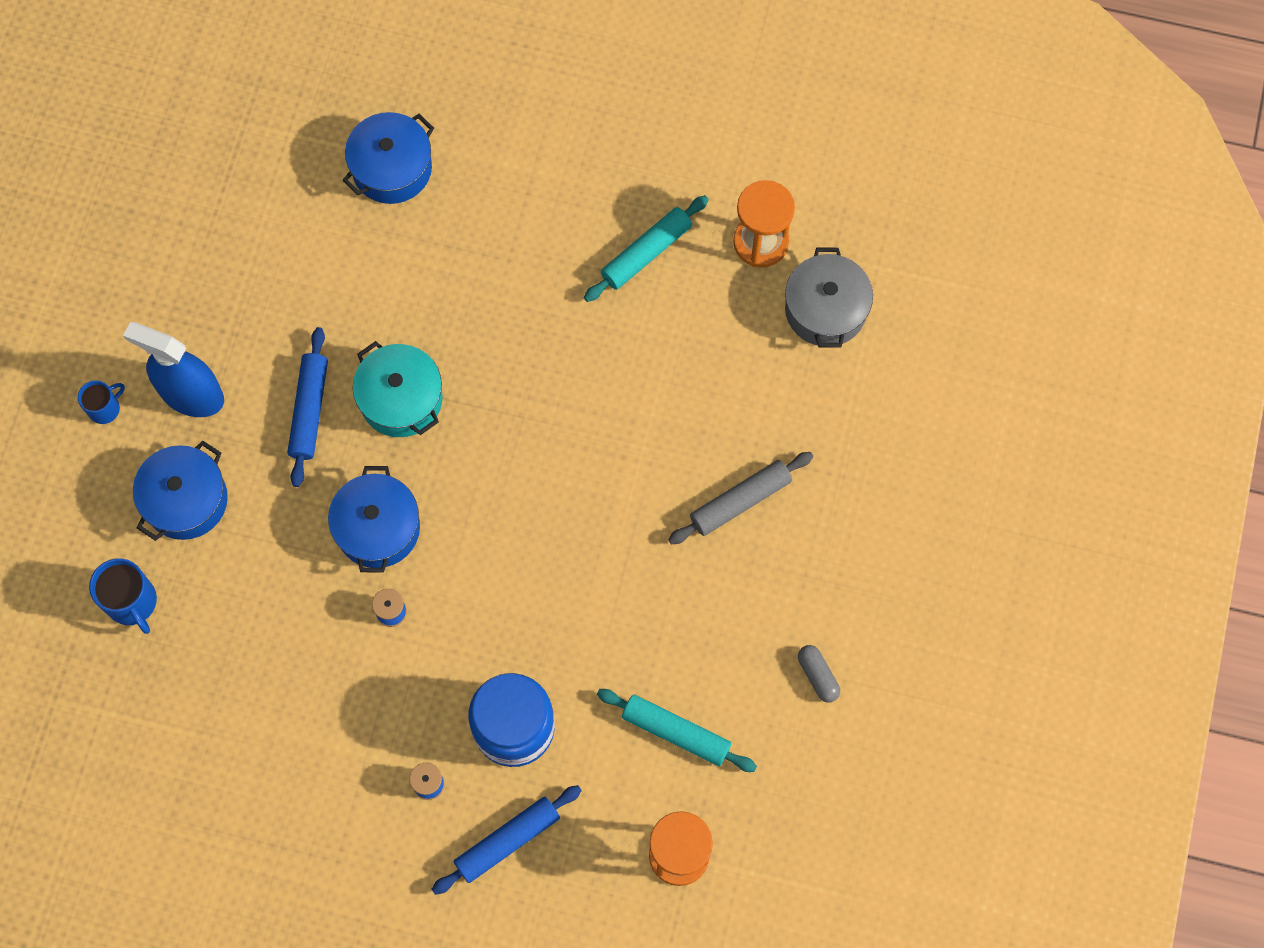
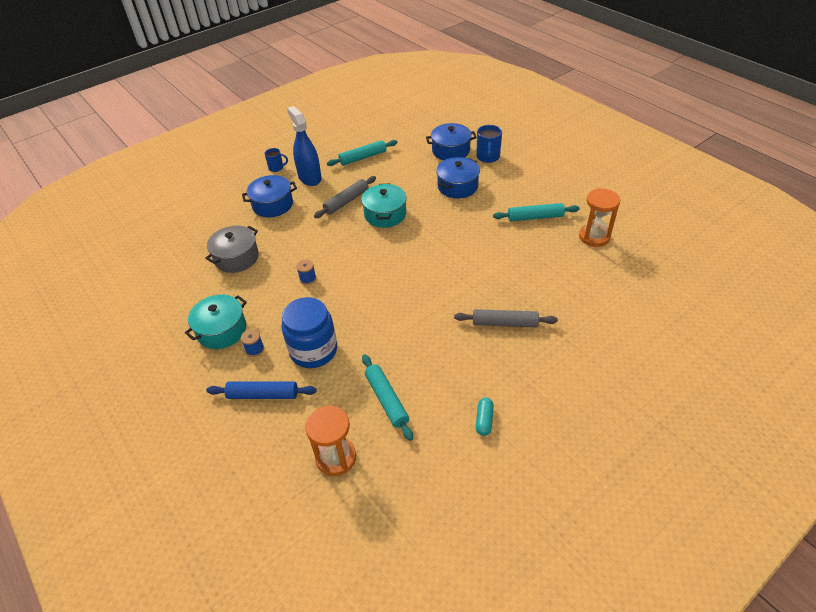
camera: 40 degrees right, 25 degrees down
(132, 602) = (219, 224): blue mug -> blue mug (488, 157)
(245, 283) = (363, 157): none -> turquoise rolling pin
(309, 410) = (346, 201): blue rolling pin -> grey rolling pin
(349, 789) = (222, 330): none -> turquoise pot
(378, 528) = (333, 249): blue pot -> blue pot (457, 186)
(817, 676) = (484, 420): grey capsule -> turquoise capsule
(825, 309) = (609, 274): grey pot -> grey pot (236, 258)

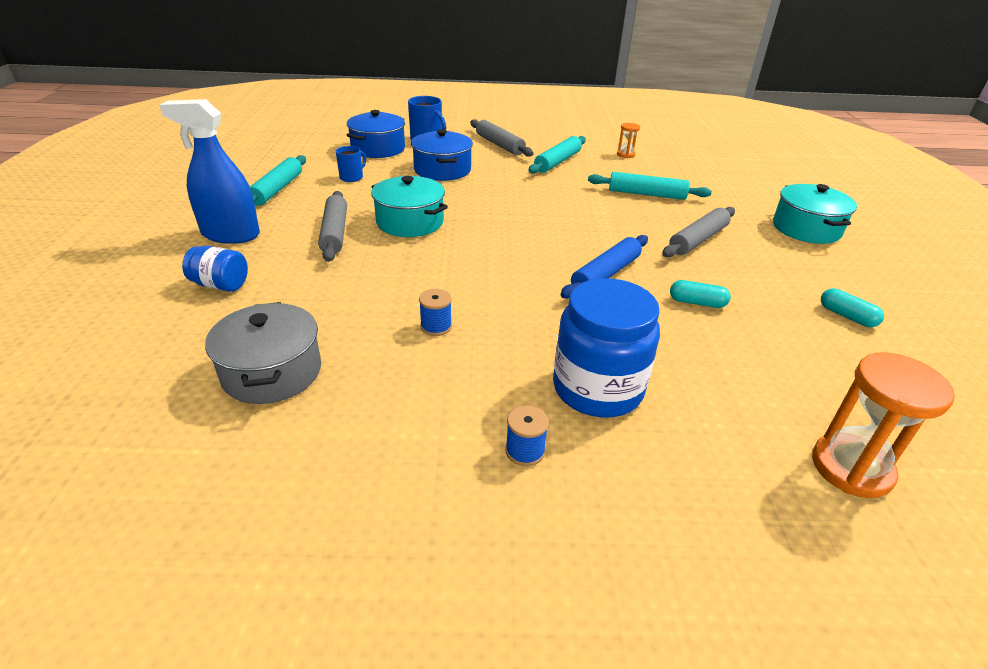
camera: 55 degrees left, 10 degrees down
(222, 330) = (427, 472): turquoise pot -> turquoise pot (806, 229)
(263, 395) = (647, 491): blue rolling pin -> blue rolling pin (605, 274)
(273, 205) = (221, 285): blue pot -> blue jar
(276, 168) = (148, 247): blue mug -> blue mug (352, 177)
(386, 400) = (760, 369): turquoise rolling pin -> turquoise rolling pin (646, 194)
(426, 352) = (697, 303): none -> turquoise capsule
(525, 183) = (499, 145): none -> grey rolling pin
(594, 237) = (625, 154): orange hourglass -> orange hourglass, size x0.51

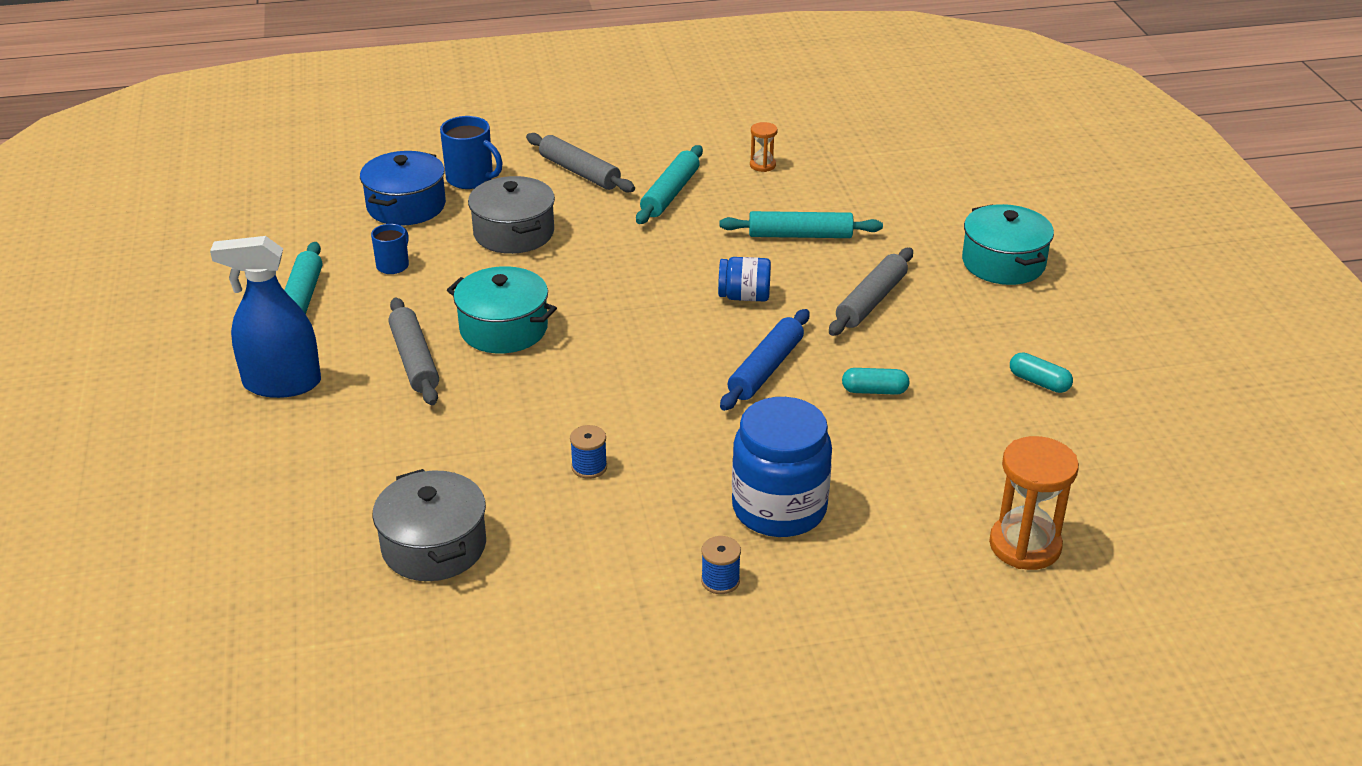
camera: 10 degrees left, 0 degrees up
(221, 285) = (314, 455): blue jar -> blue jar (744, 296)
(442, 170) = (514, 233): blue pot -> grey pot

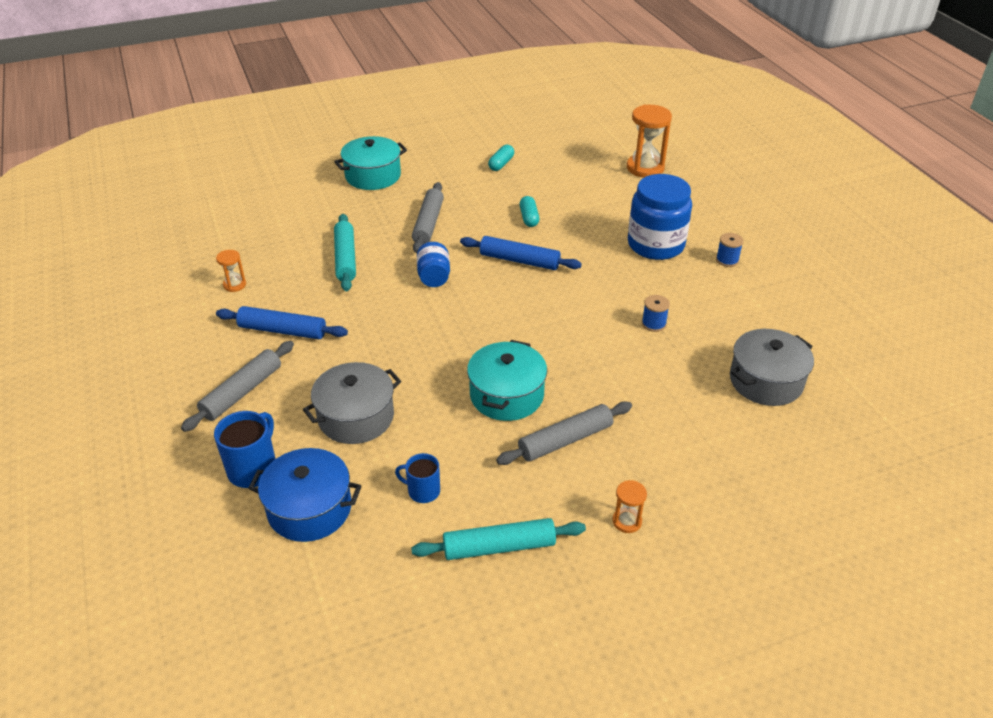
camera: 100 degrees left, 5 degrees up
(282, 383) = (627, 521): blue spray bottle -> orange hourglass
(670, 193) = (282, 330): turquoise rolling pin -> blue rolling pin
(871, 301) = (428, 223): grey rolling pin -> grey rolling pin turned 75 degrees clockwise

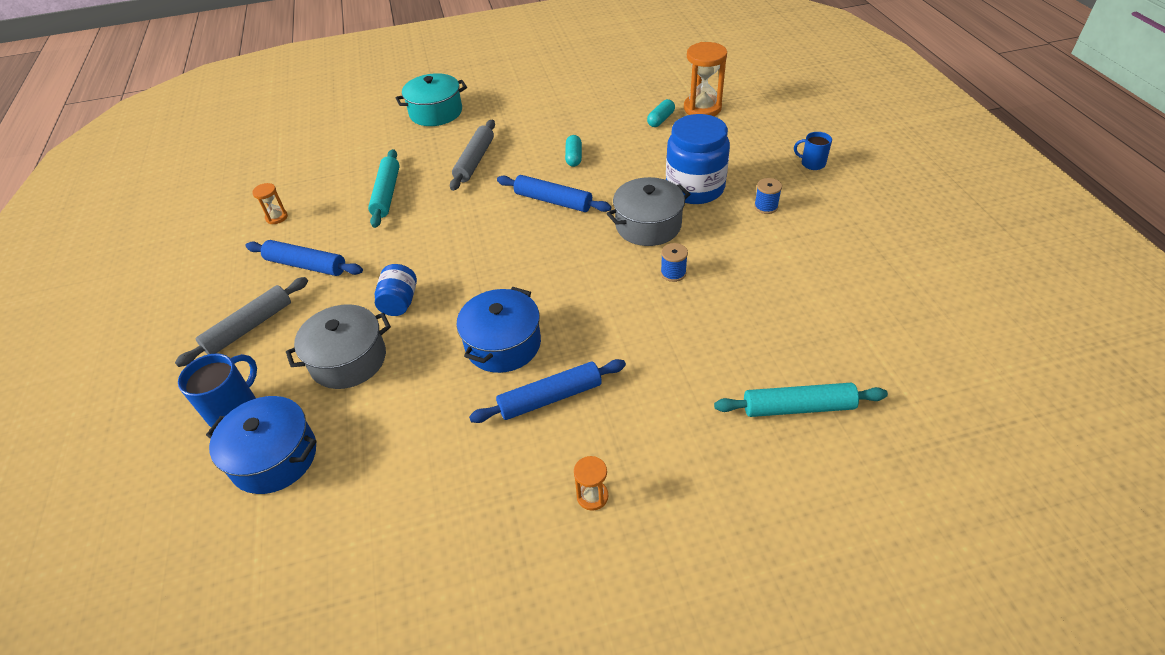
camera: 10 degrees right, 5 degrees up
(423, 491) = (390, 445): blue mug -> blue mug (812, 163)
(434, 277) = (465, 215): blue jar -> blue jar (399, 302)
(499, 547) = (450, 515): turquoise rolling pin -> turquoise rolling pin (798, 407)
(501, 164) = (561, 102): turquoise capsule -> turquoise capsule (661, 119)
(506, 395) = (503, 344): turquoise pot -> blue pot
(565, 440) = (550, 398): grey rolling pin -> blue rolling pin
(766, 381) = (779, 342): grey pot -> grey pot (648, 225)

